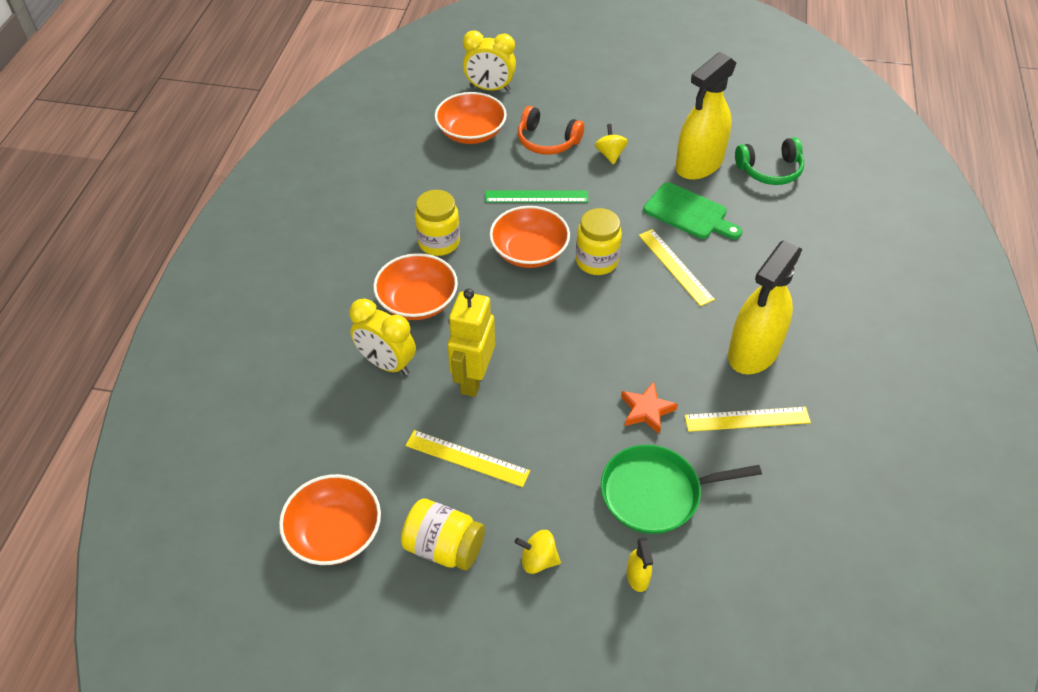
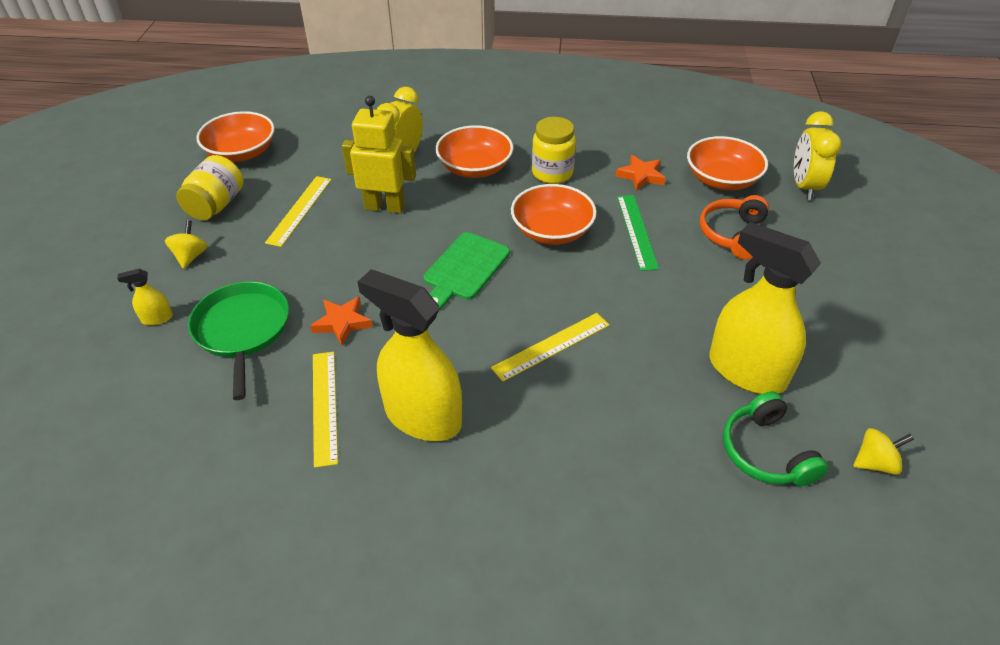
camera: 85 degrees right, 5 degrees down
(455, 182) = (641, 176): none -> orange star
(596, 261) = (547, 280): yellow jar -> none
(610, 154) = (731, 286): yellow spinning top -> yellow spinning top (875, 463)
(689, 213) = (648, 360): green cutting board -> green cutting board (464, 269)

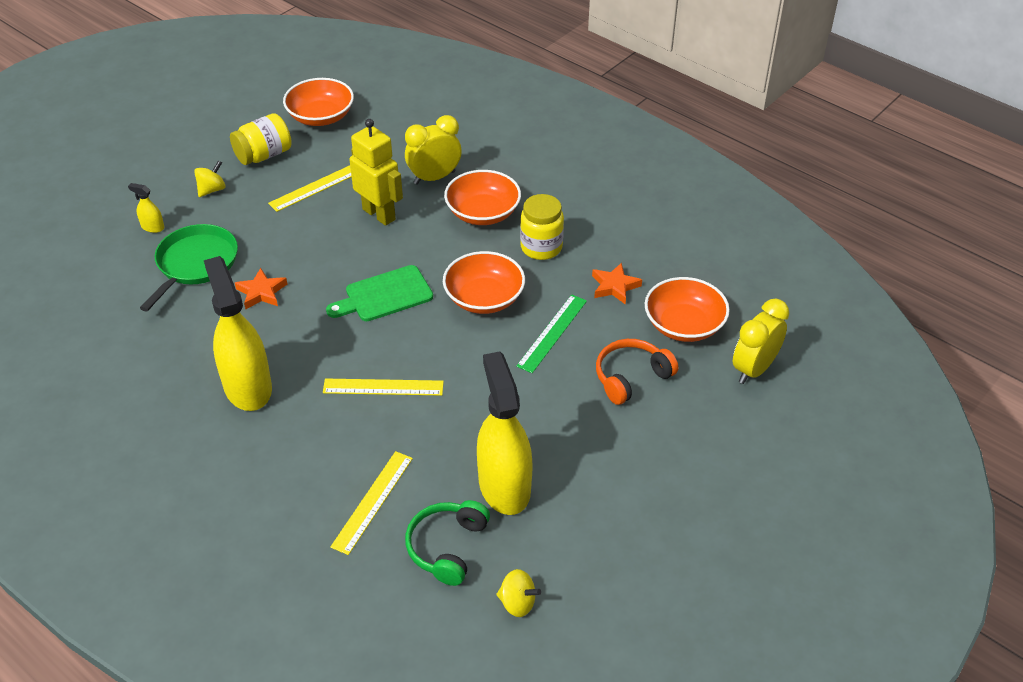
camera: 35 degrees right, 0 degrees up
(324, 406) = (196, 345): yellow ruler -> yellow ruler (372, 501)

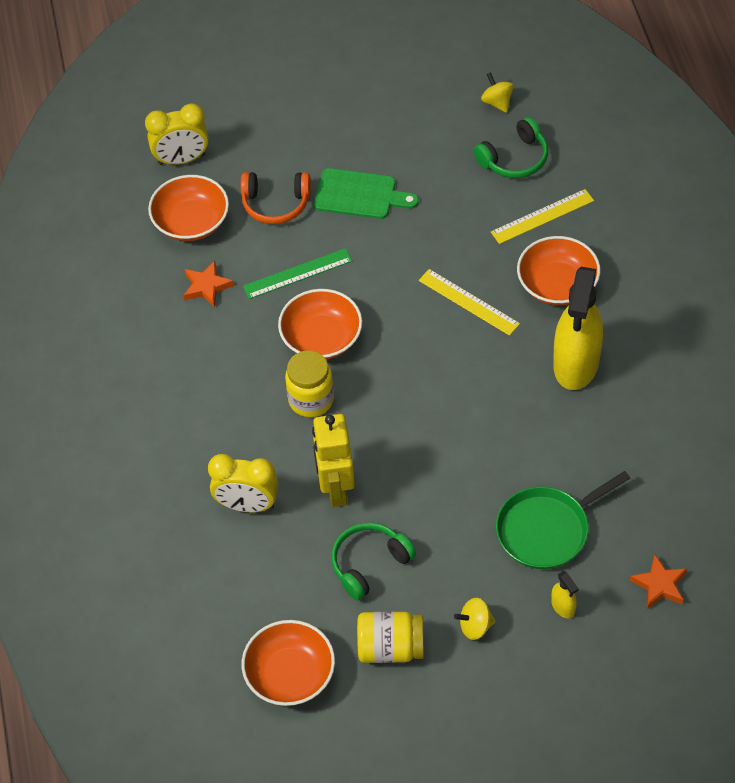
camera: 140 degrees left, 10 degrees up
(261, 292) = (506, 457): orange star -> orange star (660, 585)
(316, 187) = (369, 564): yellow ruler -> green headphones
(384, 295) = (402, 390): green cutting board -> green cutting board (360, 195)
(483, 213) = (241, 432): orange bowl -> orange bowl (557, 284)
(504, 486) = (442, 177): yellow spray bottle -> none
(541, 247) = (227, 361): yellow jar -> yellow jar (311, 400)

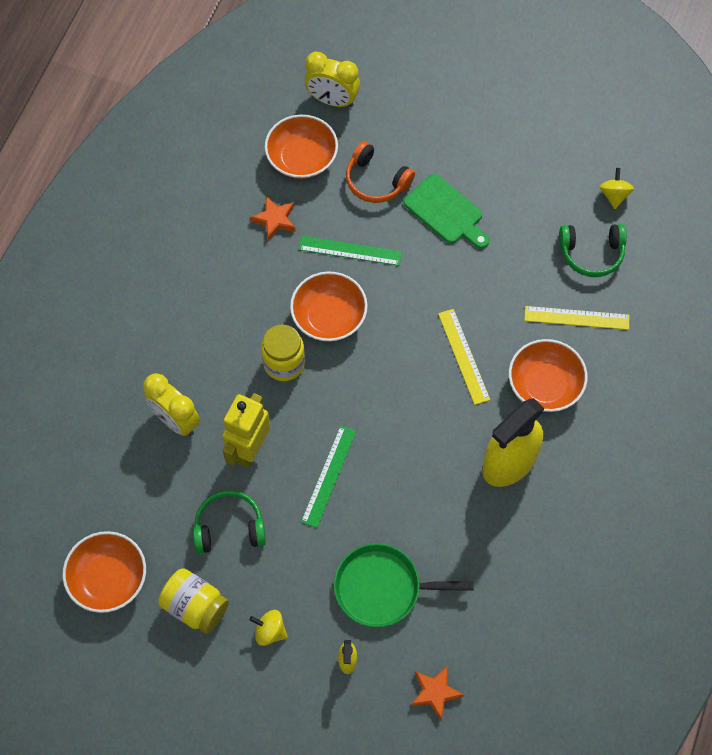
camera: 30 degrees right, 10 degrees up
(426, 468) = (329, 476): none -> green ruler

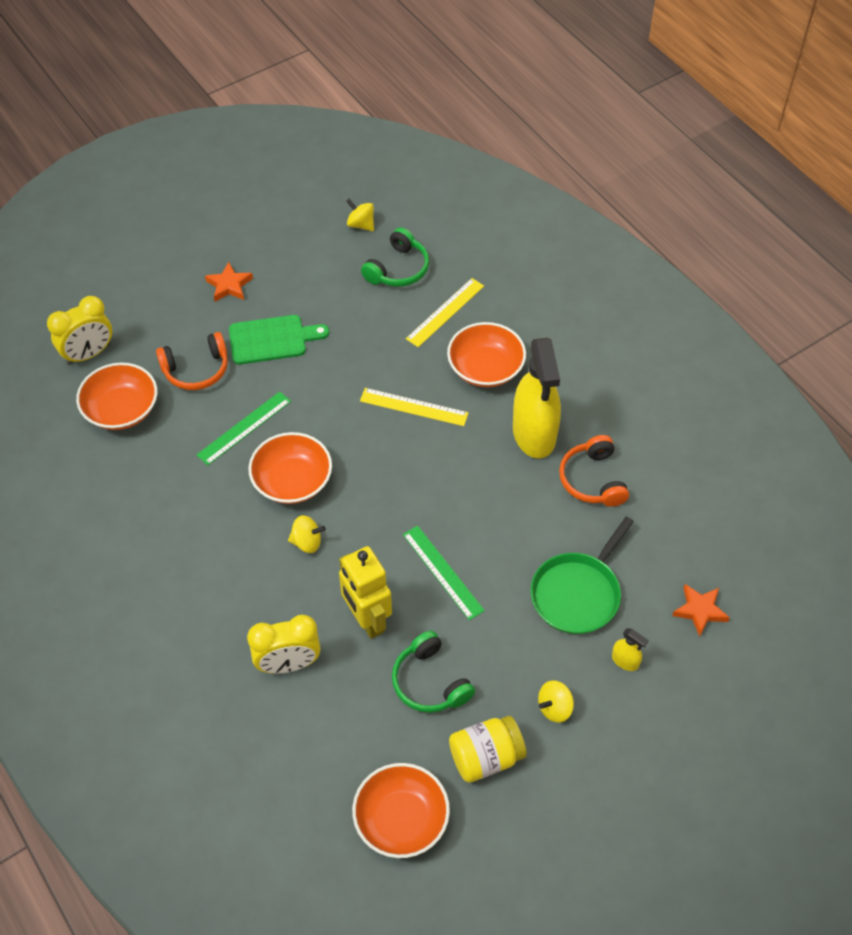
camera: 55 degrees left, 10 degrees down
(229, 527) = (430, 682): green headphones -> green headphones turned 60 degrees counterclockwise
(275, 220) = (161, 466): orange star -> orange star (229, 285)
(284, 363) = (307, 542): yellow jar -> yellow spinning top
(498, 535) = (593, 479): none -> orange headphones

